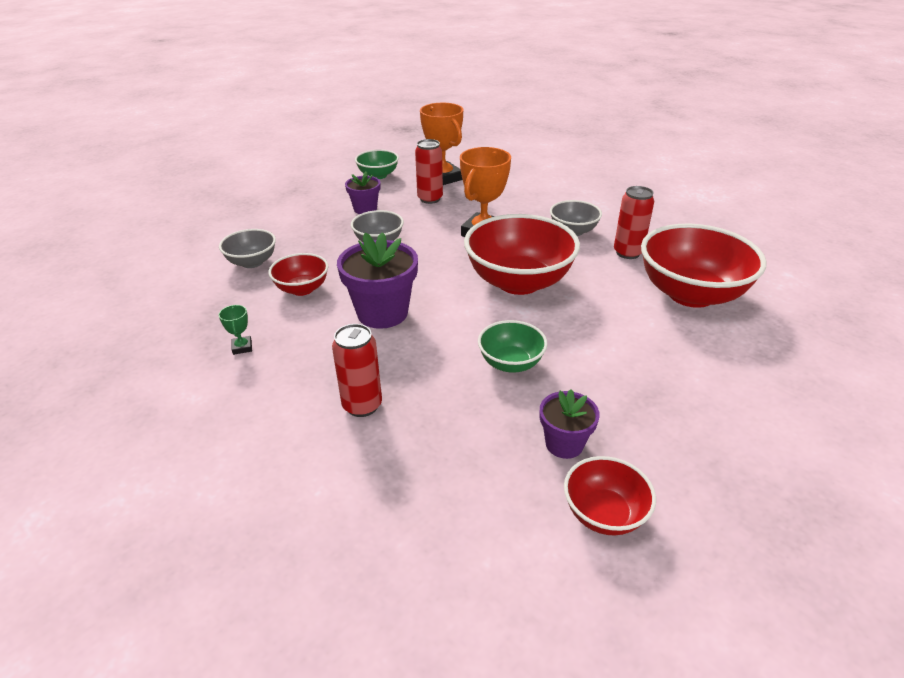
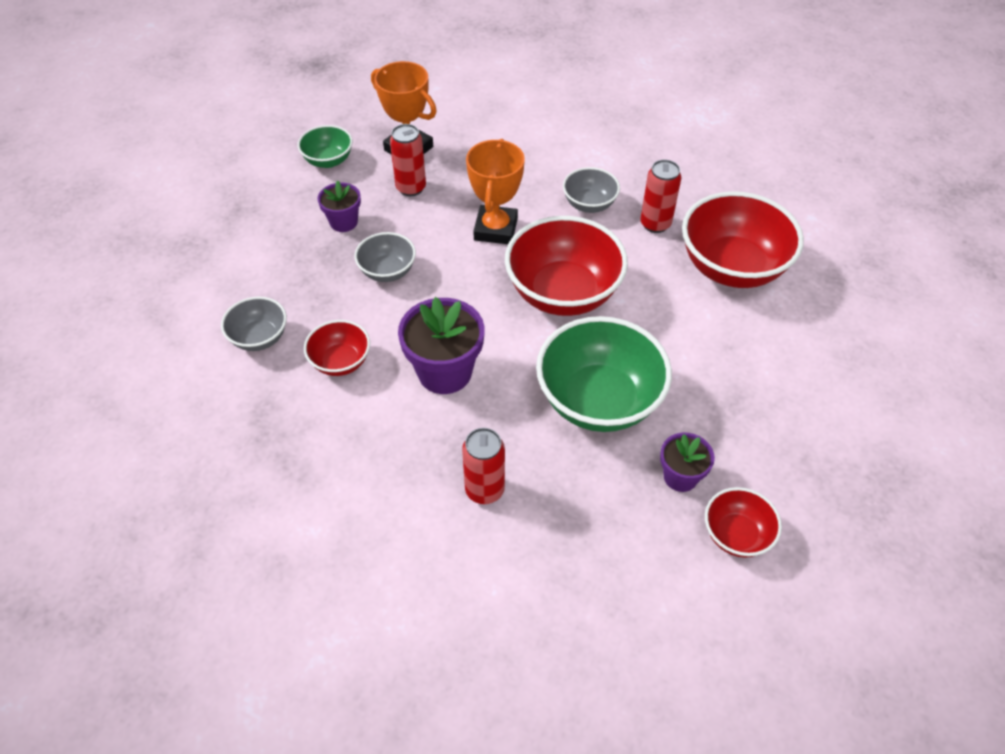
camera: 20 degrees left, 15 degrees up
(242, 347) = (324, 457): green trophy -> none
(511, 363) = (599, 401): green bowl -> green bowl, size x1.93

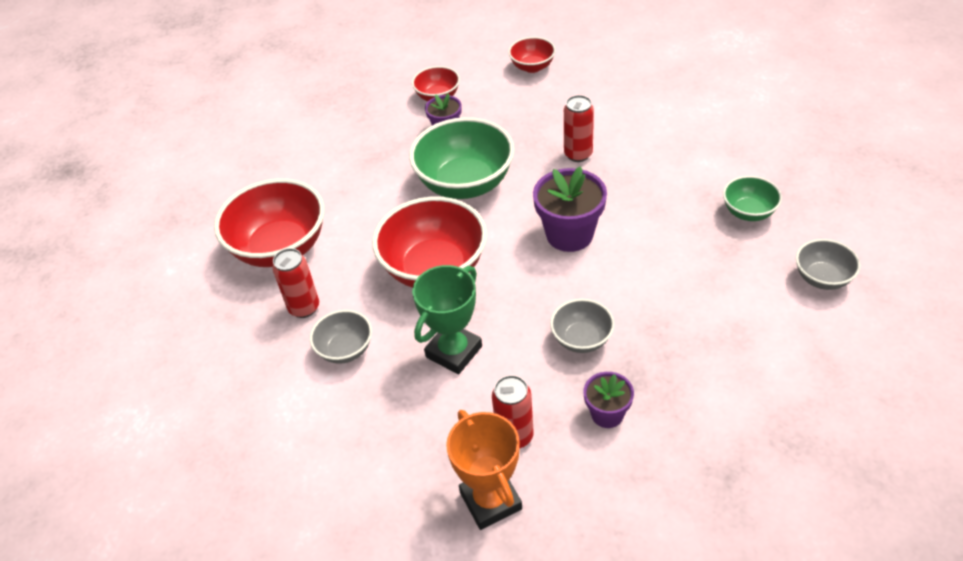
camera: 150 degrees left, 5 degrees down
(259, 338) = (724, 309): grey bowl -> grey bowl (822, 278)
(328, 160) = (598, 518): green bowl -> green bowl (748, 212)
(341, 362) = (654, 267): red bowl -> red bowl (532, 67)
(495, 229) = (454, 351): orange trophy -> green trophy

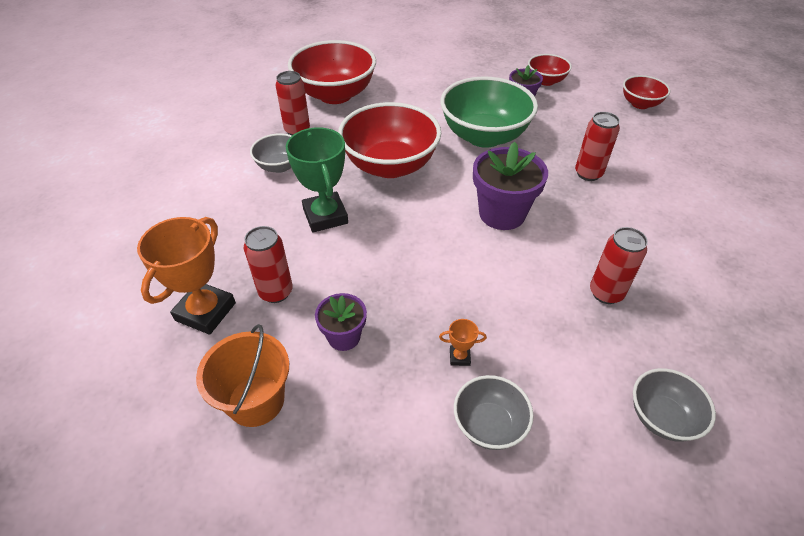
camera: 45 degrees right, 0 degrees up
(454, 351) = (325, 216): green trophy -> green trophy turned 75 degrees clockwise
(581, 339) = (405, 279): grey bowl -> grey bowl (489, 425)
(622, 507) = (256, 400): none -> orange bucket
(688, 352) = (459, 357): none -> orange trophy
(703, 232) = (606, 293): none -> red can
(748, 212) = (669, 313): green bowl -> none

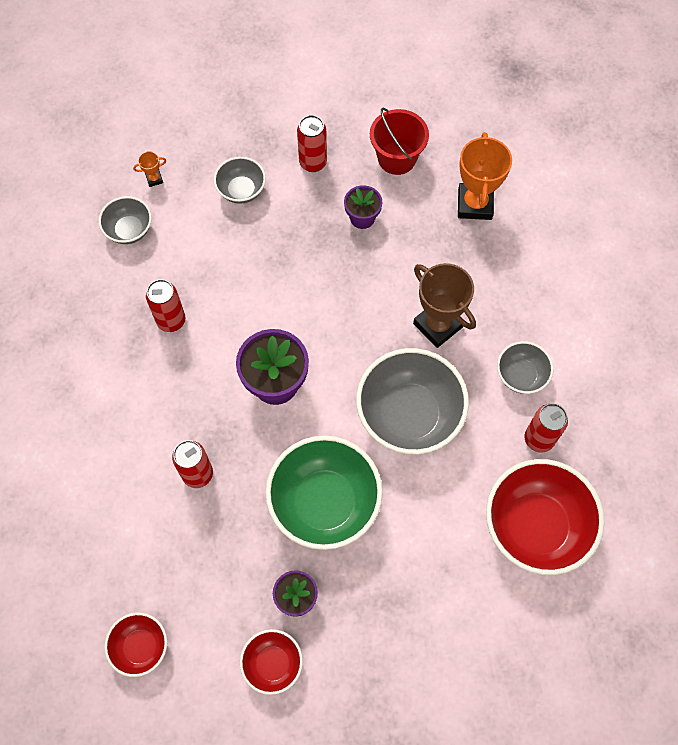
camera: 160 degrees right, 20 degrees up
(256, 400) = (396, 158): orange bucket -> red bucket
(276, 292) = (433, 236): red can -> red can (313, 163)
(325, 216) = (438, 325): green trophy -> brown trophy
(390, 166) = (409, 415): red bowl -> grey bowl
(459, 357) = (273, 229): orange trophy -> orange trophy (154, 179)

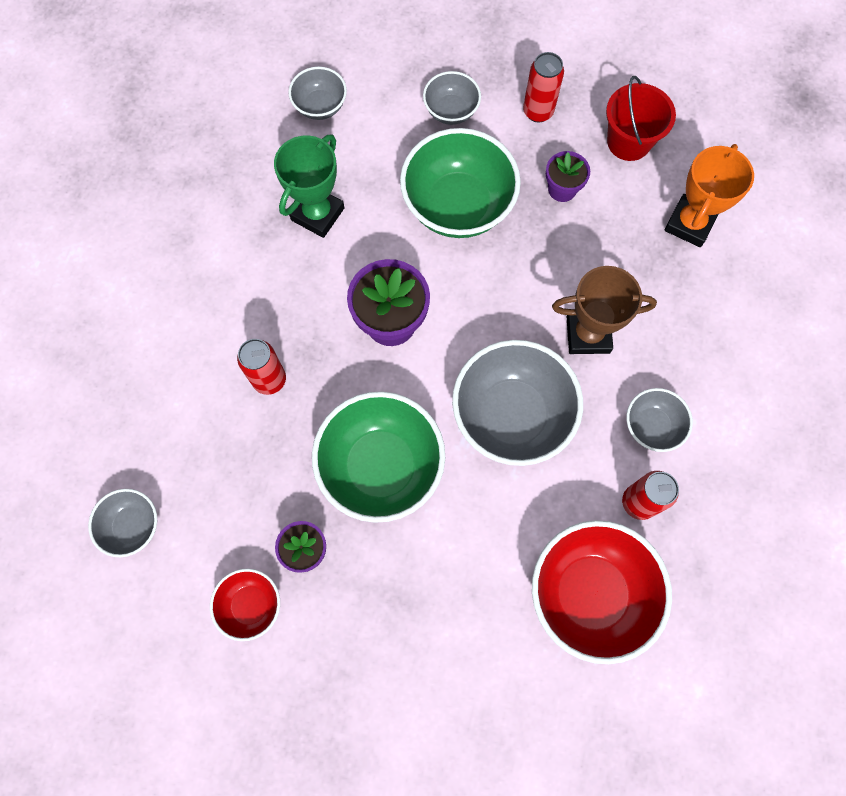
camera: 25 degrees right, 5 degrees up
(140, 647) = (132, 526): red bowl -> grey bowl
(154, 179) = (369, 65): orange trophy -> none
(171, 320) = (317, 214): red can -> green trophy
(285, 265) = (458, 206): none -> green bowl
(438, 325) = (588, 334): brown trophy -> brown trophy turned 75 degrees counterclockwise

